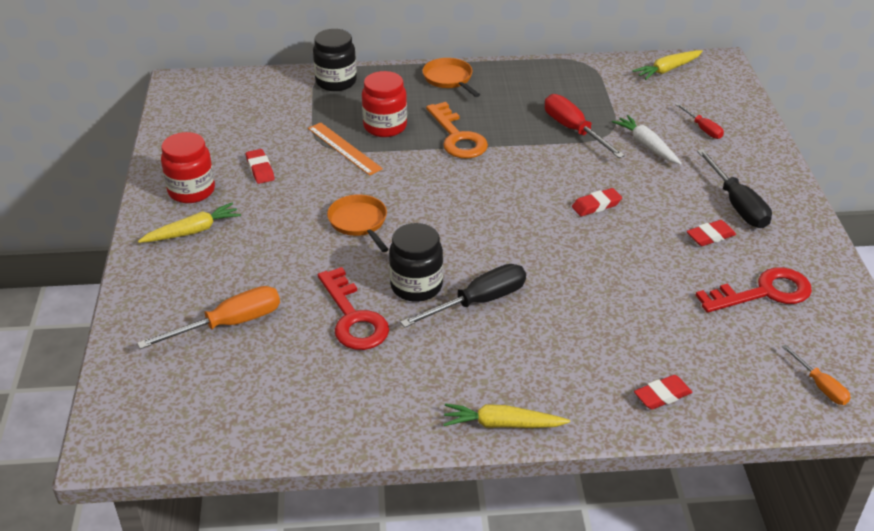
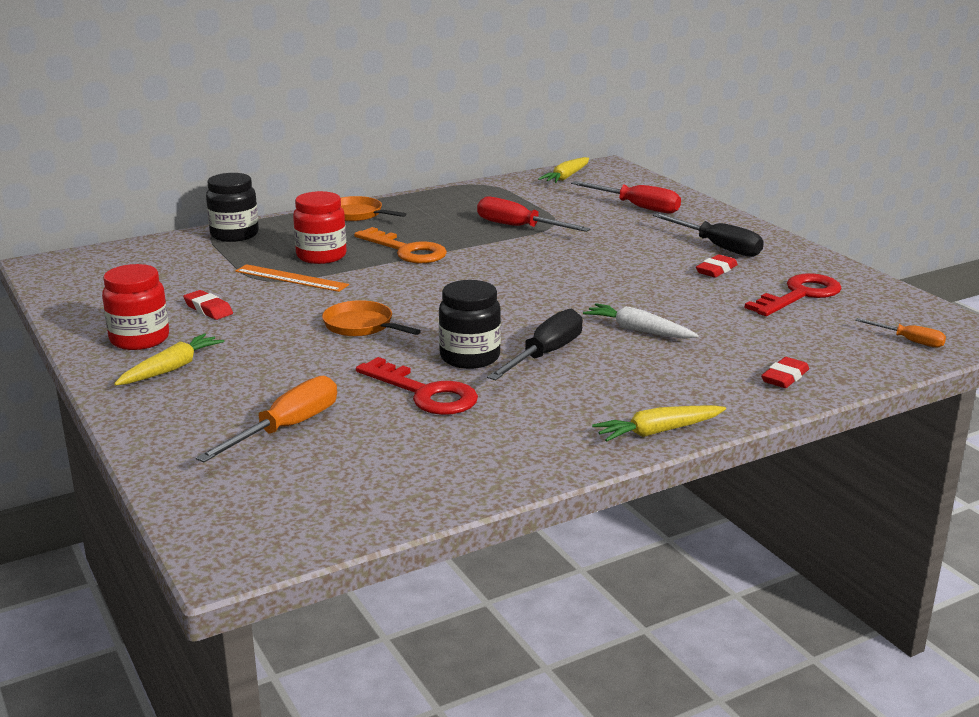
camera: 25 degrees left, 15 degrees down
(596, 205) = (592, 270): red eraser -> none
(646, 145) = (597, 225): white carrot -> white carrot (638, 330)
(703, 129) = (637, 207): red screwdriver -> red screwdriver, size x1.75

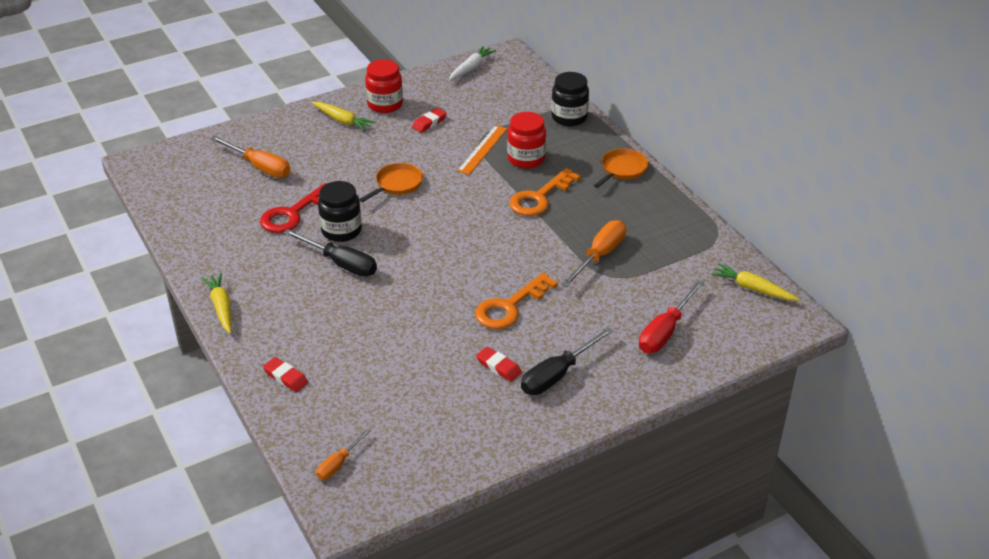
camera: 90 degrees right, 15 degrees up
(519, 227) = (599, 255): red screwdriver -> orange screwdriver
(615, 265) = (509, 307): none -> orange key
(638, 330) = (376, 310): white carrot -> white carrot (471, 68)
(800, 295) = (440, 412): red key -> none

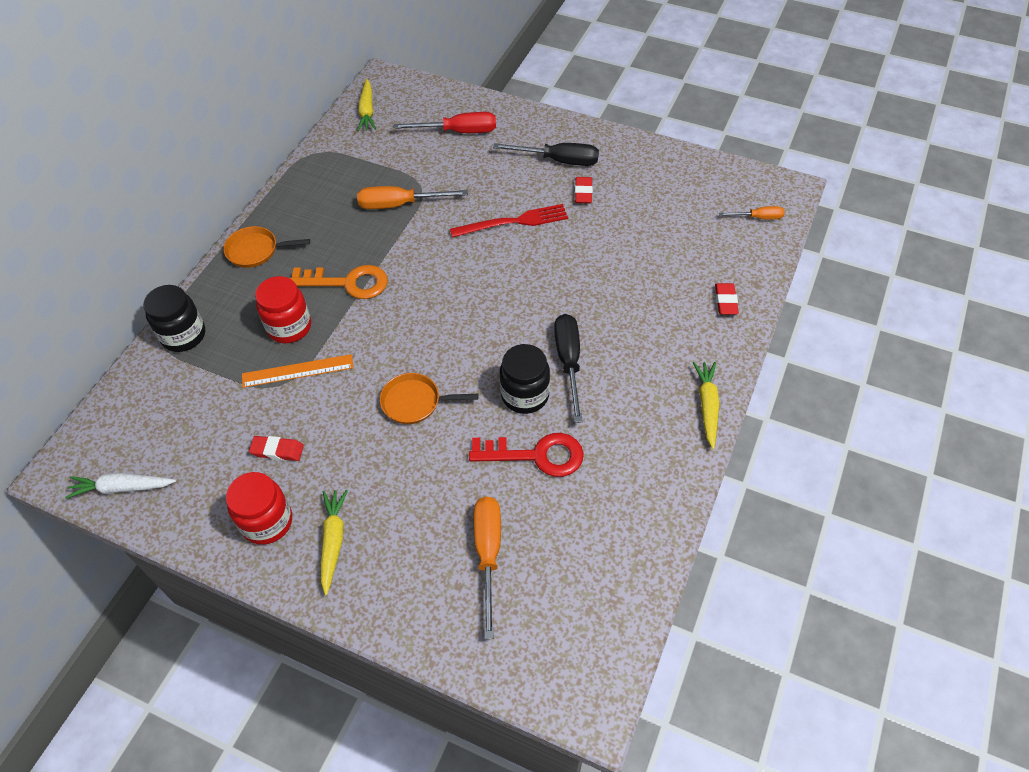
camera: 125 degrees left, 15 degrees up
(221, 307) = (707, 406): yellow carrot -> yellow carrot turned 150 degrees clockwise
(509, 307) = (513, 222): orange key -> red fork

